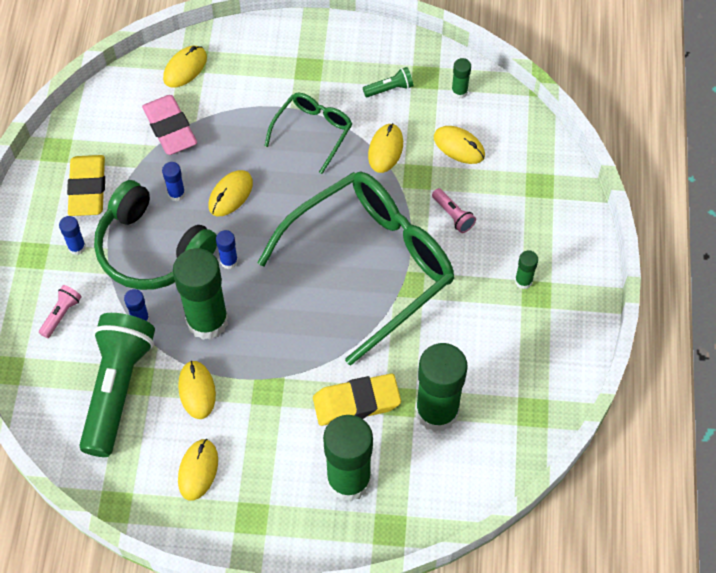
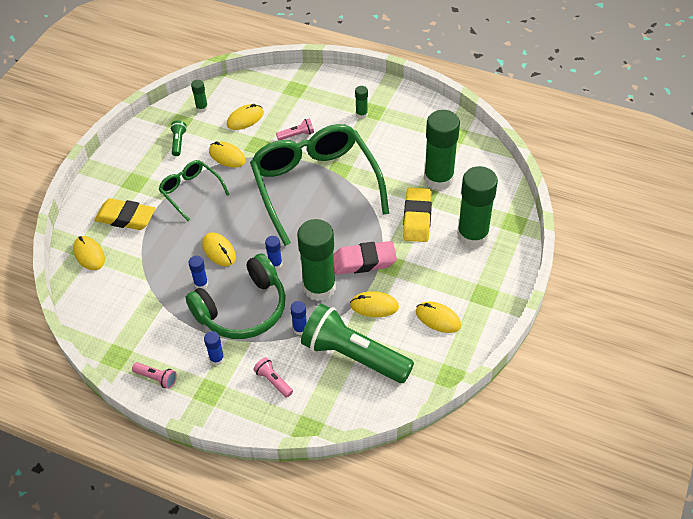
camera: 70 degrees left, 10 degrees down
(37, 198) = (156, 378): none -> pink flashlight
(87, 189) = (166, 341): yellow eraser -> yellow eraser (126, 218)
(170, 128) = (139, 276): pink eraser -> pink eraser (364, 261)

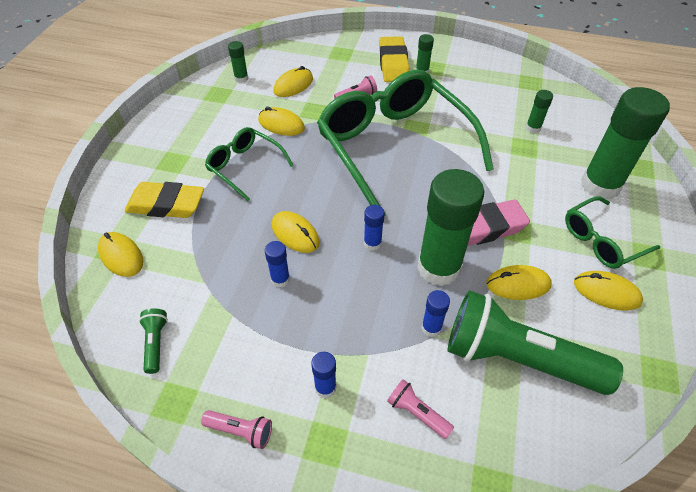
camera: 10 degrees left, 0 degrees up
(178, 142) = (220, 114): green flashlight -> green flashlight (156, 343)
(243, 309) = (345, 308): green headphones -> none
(417, 218) = (527, 172): yellow eraser -> yellow eraser (393, 64)
(438, 179) = (533, 128): green glue stick -> green glue stick, size x0.43
(453, 280) = (602, 240): none -> green glasses

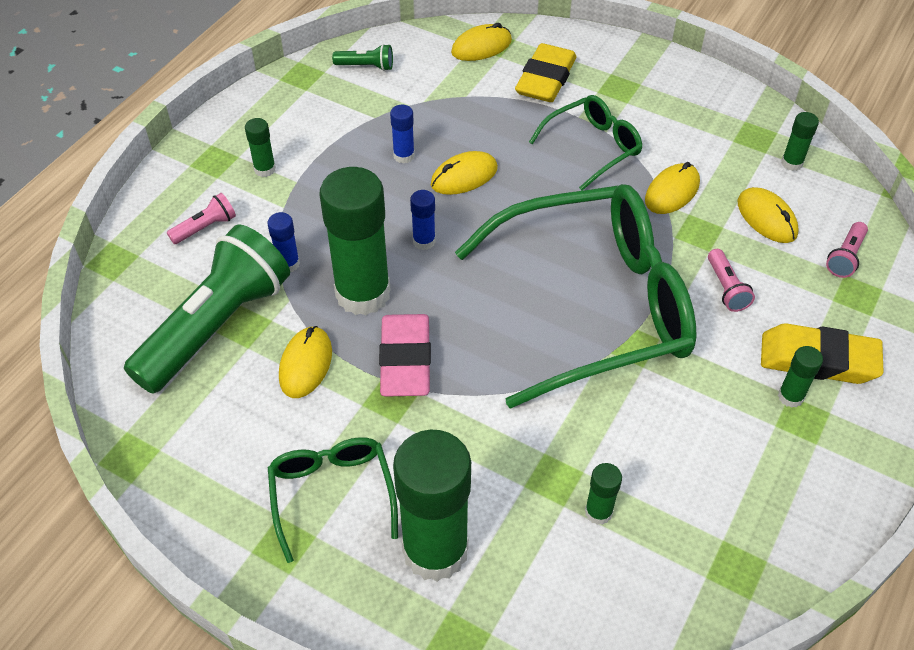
camera: 105 degrees right, 0 degrees up
(241, 431) = (254, 111): pink flashlight -> pink flashlight (845, 257)
(325, 387) = (265, 169): blue glue stick -> green glue stick
(606, 292) = (252, 456): yellow mouse -> none

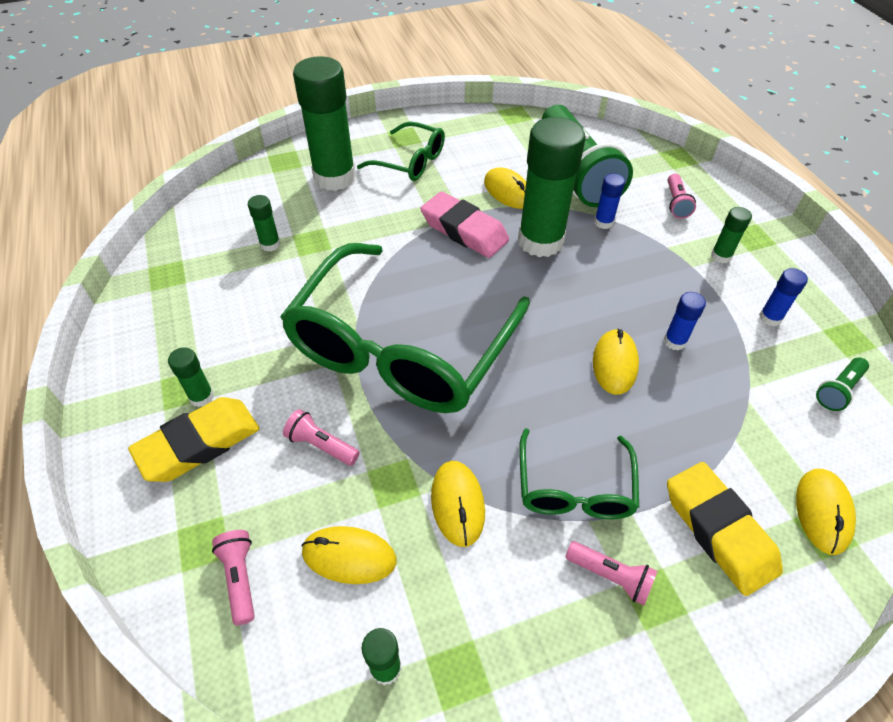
camera: 130 degrees right, 0 degrees up
(424, 241) = (561, 297): blue glue stick -> blue glue stick (770, 318)
(629, 107) = (610, 576): none -> pink flashlight

